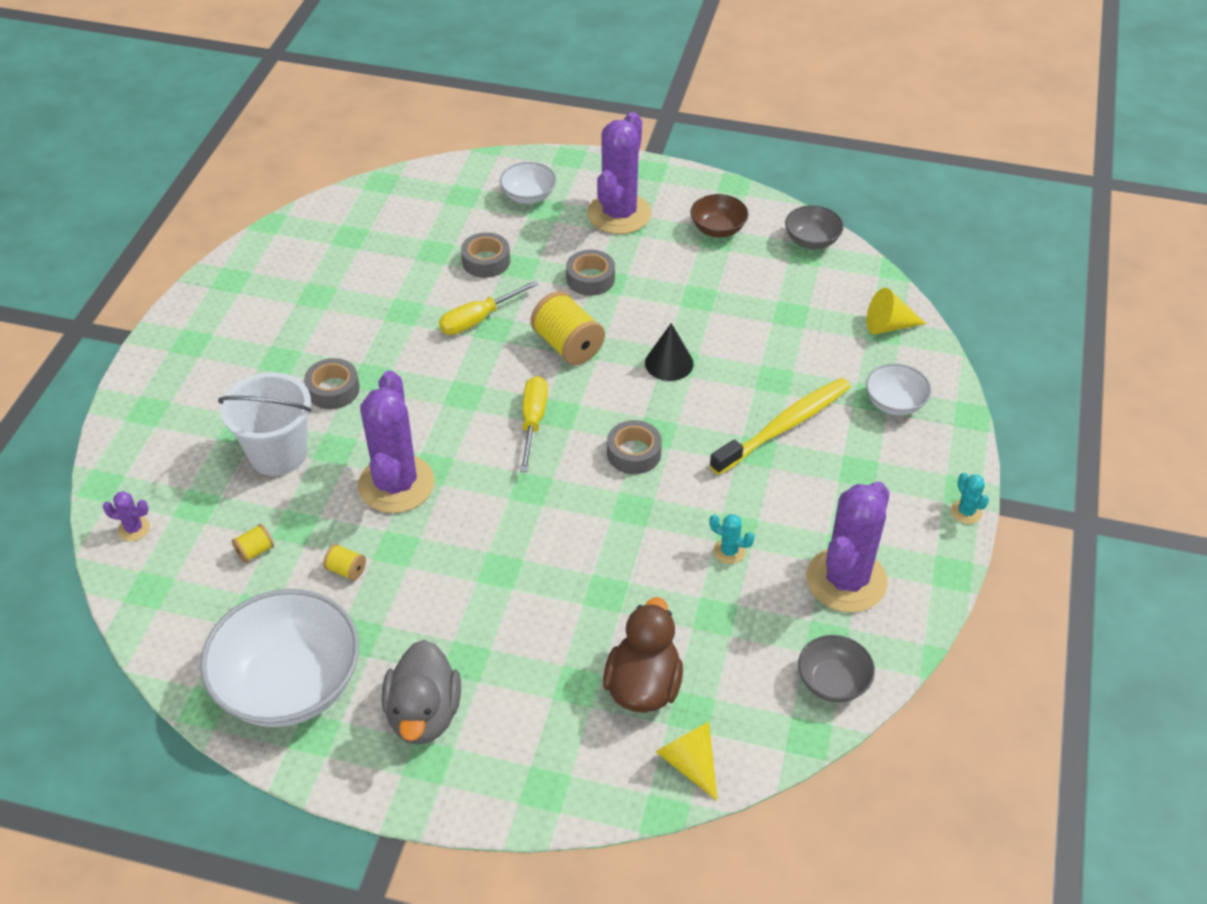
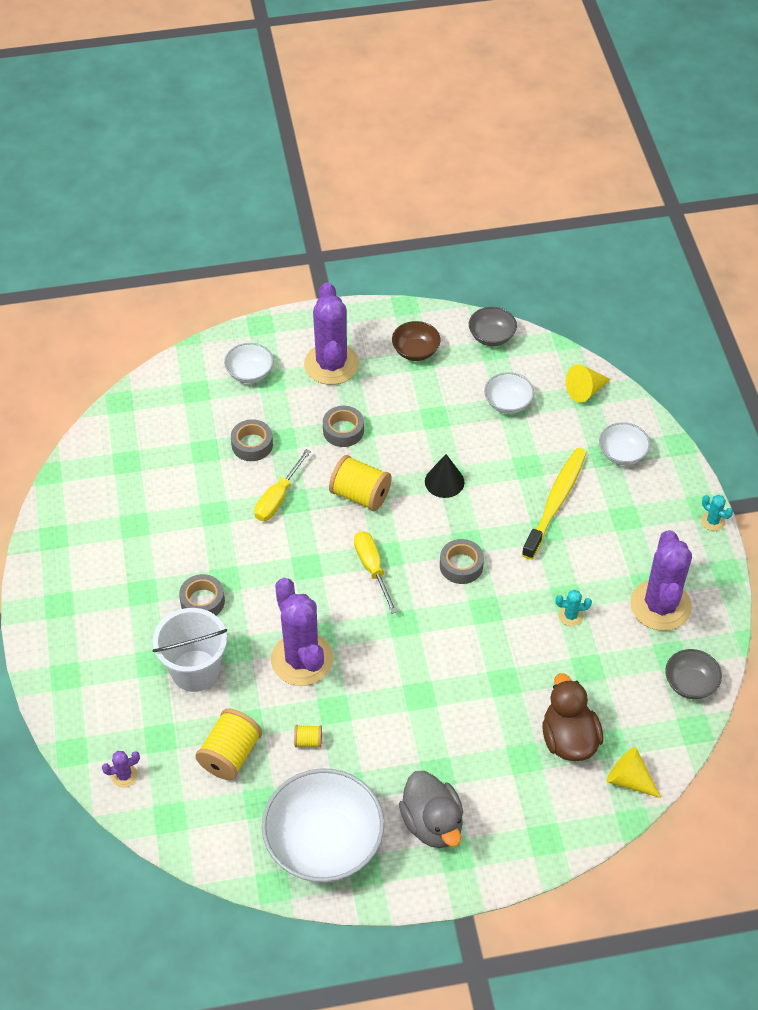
camera: 25 degrees left, 5 degrees up
(255, 551) = (230, 755): yellow spool -> yellow spool, size x2.07
(790, 310) = (508, 403): none -> white bowl

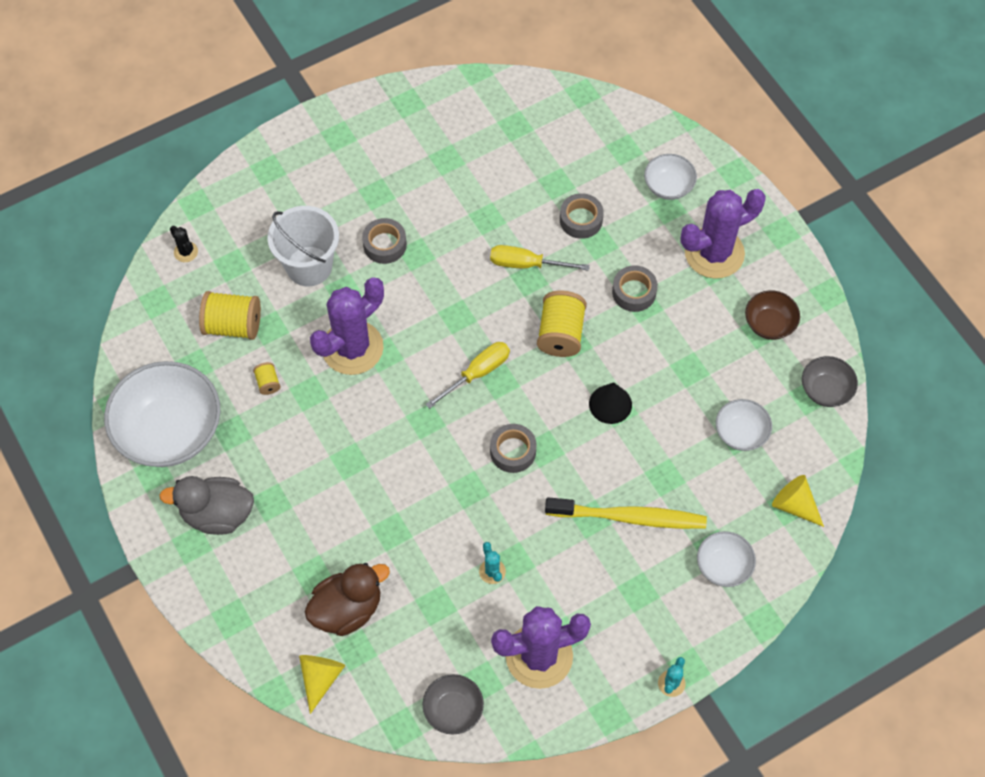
camera: 70 degrees right, 10 degrees up
(124, 775) = (186, 252): purple cactus -> black cactus
(432, 823) = (217, 514): grey duck -> grey duck turned 45 degrees clockwise

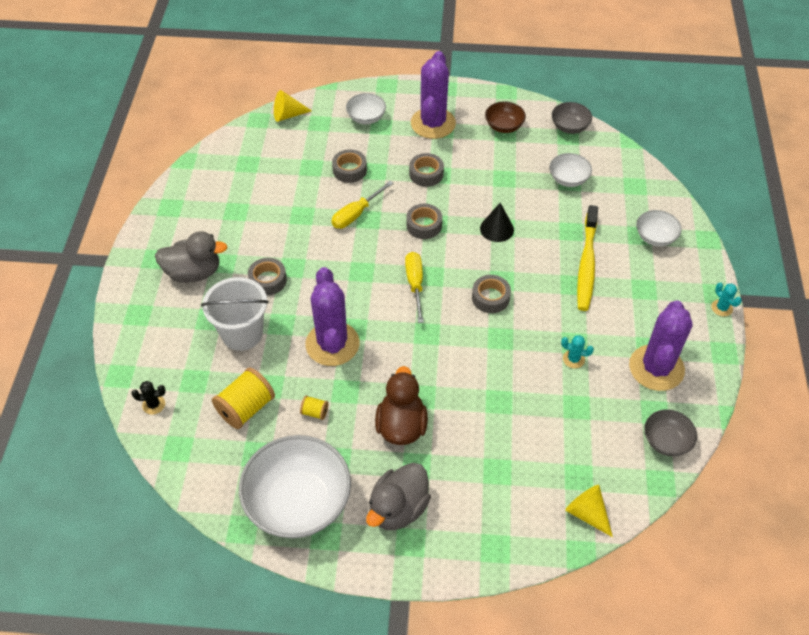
camera: 55 degrees left, 10 degrees down
(347, 178) = (194, 272): none -> grey duck
(347, 609) = (542, 464): brown duck -> brown duck (401, 426)
(560, 334) = (424, 225): yellow spool -> grey tape
(629, 517) = (586, 264): yellow toothbrush -> yellow toothbrush turned 150 degrees clockwise
(794, 505) = (637, 182): yellow cone -> yellow cone (288, 115)

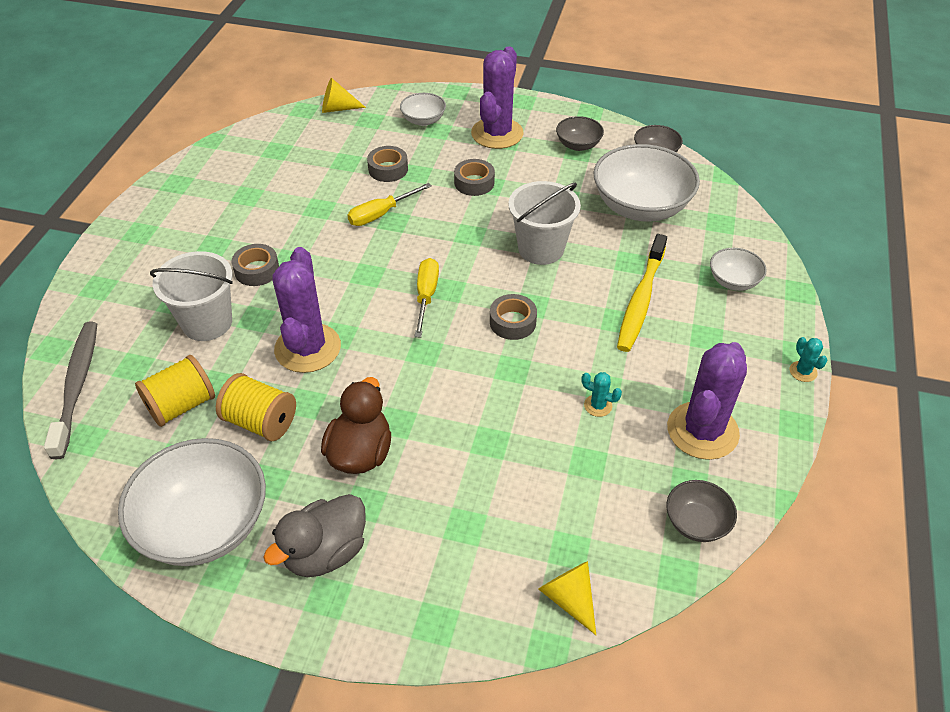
camera: 10 degrees right, 5 degrees down
(154, 404) = (77, 386): black cactus -> grey toothbrush
(194, 272) = (177, 252): grey duck -> none
(315, 412) = (261, 422): yellow spool -> yellow spool, size x2.07
(424, 225) = (455, 235): grey tape -> none
(497, 229) = (541, 249): black cone -> white bucket
(504, 126) = (578, 145): brown bowl -> grey bowl
(568, 179) = (640, 207): white bowl -> white bowl, size x2.03

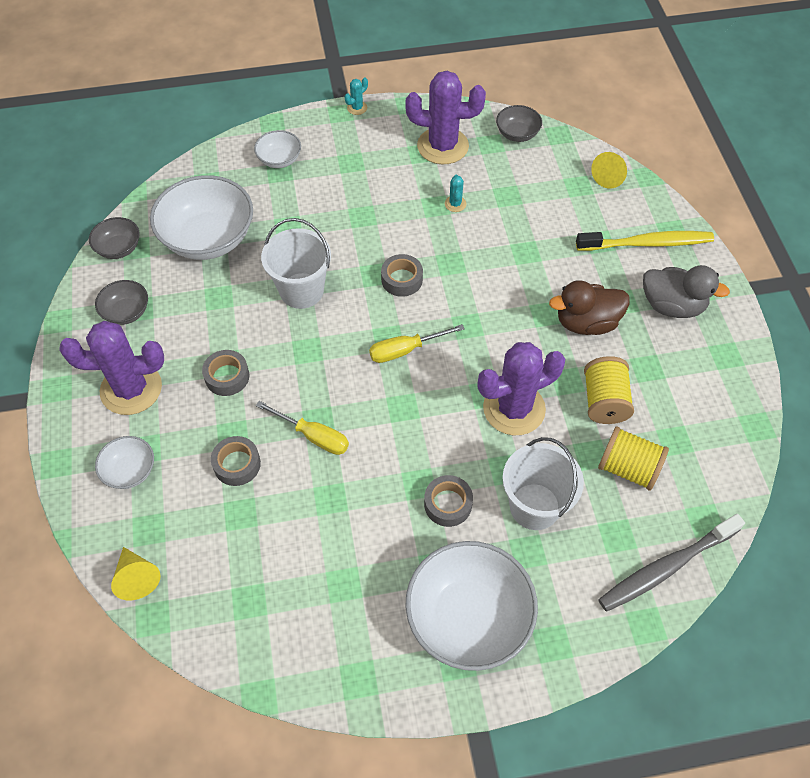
camera: 115 degrees left, 10 degrees up
(204, 525) = (706, 386): white bowl -> white bowl (468, 618)
(641, 300) = (331, 208): yellow toothbrush -> yellow toothbrush (647, 243)

